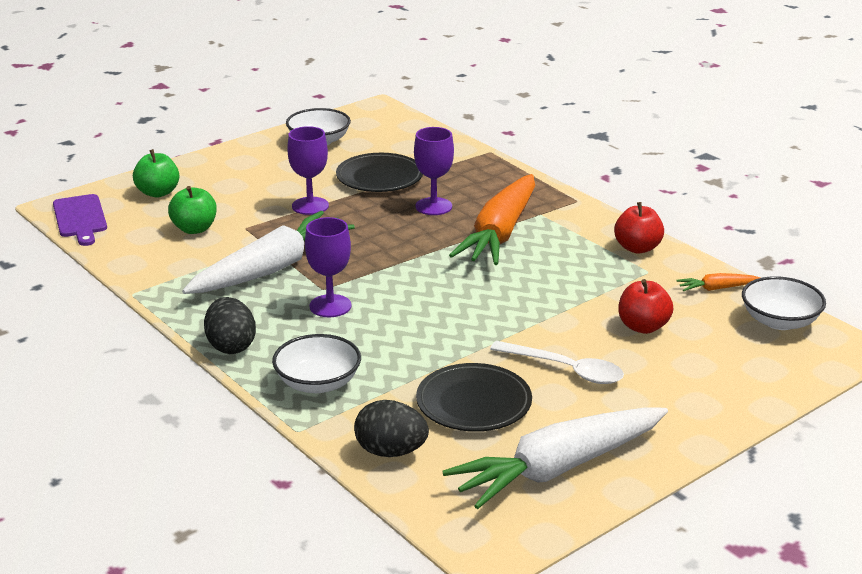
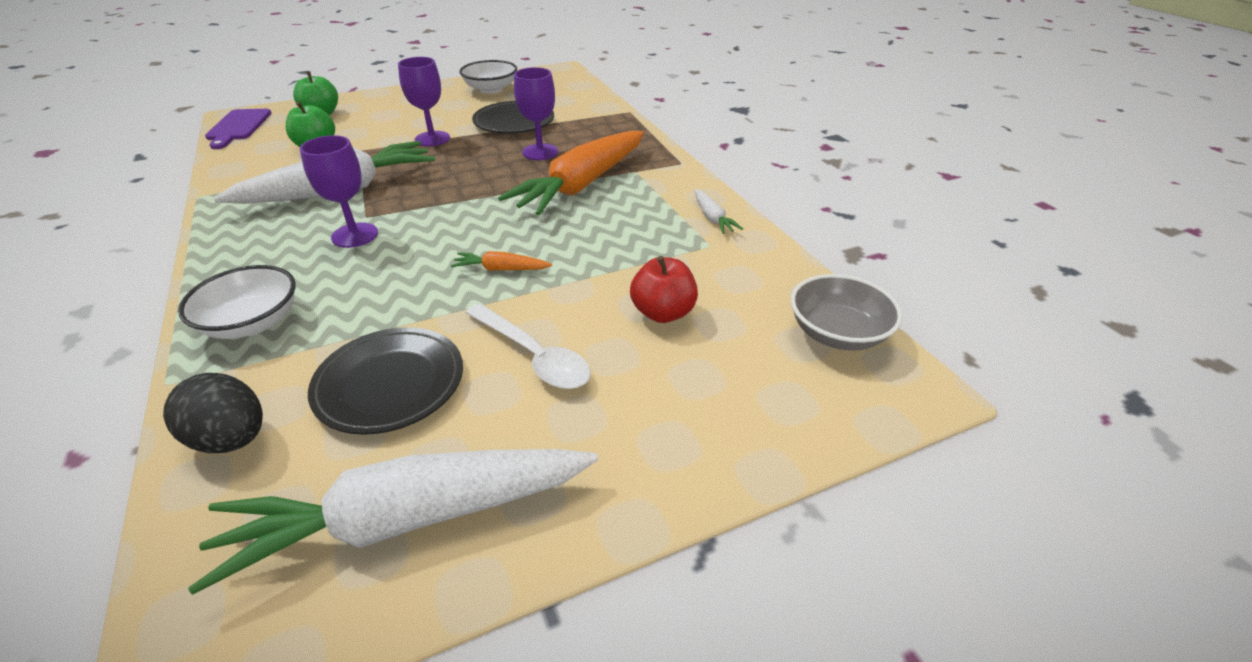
camera: 15 degrees right, 10 degrees up
(231, 346) = (218, 263): black egg -> none
(637, 248) = (712, 218): red apple -> white carrot
(716, 288) = (777, 277): orange carrot -> orange carrot (501, 269)
(780, 321) = (837, 333): white bowl -> grey bowl

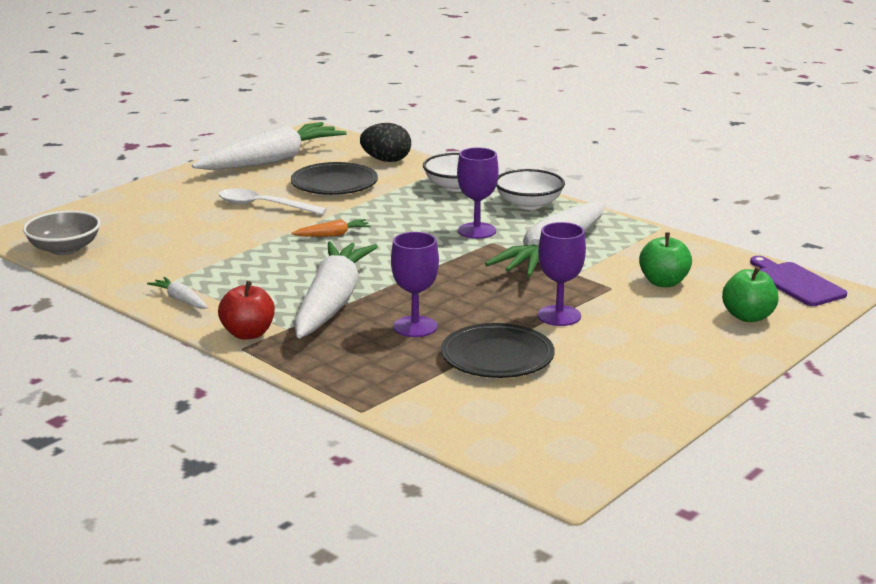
camera: 155 degrees right, 15 degrees down
(491, 89) = (613, 407): white bowl -> white bowl (529, 204)
(581, 185) = (332, 303): orange carrot -> white carrot
(663, 313) = (193, 236): red apple -> red apple (248, 334)

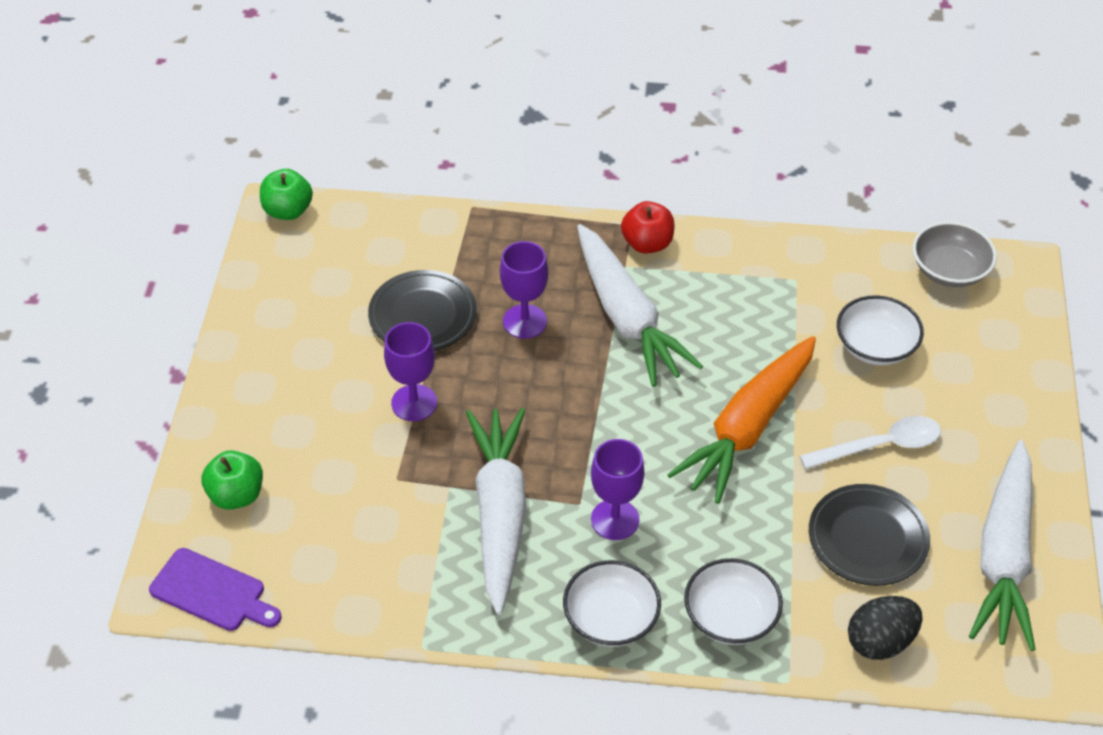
camera: 145 degrees right, 25 degrees up
(180, 300) = (753, 256): white carrot -> none
(186, 237) = (875, 346): none -> white bowl
(333, 235) = (747, 428): orange carrot -> orange carrot, size x2.43
(663, 282) = (351, 517): green apple -> green apple (288, 211)

